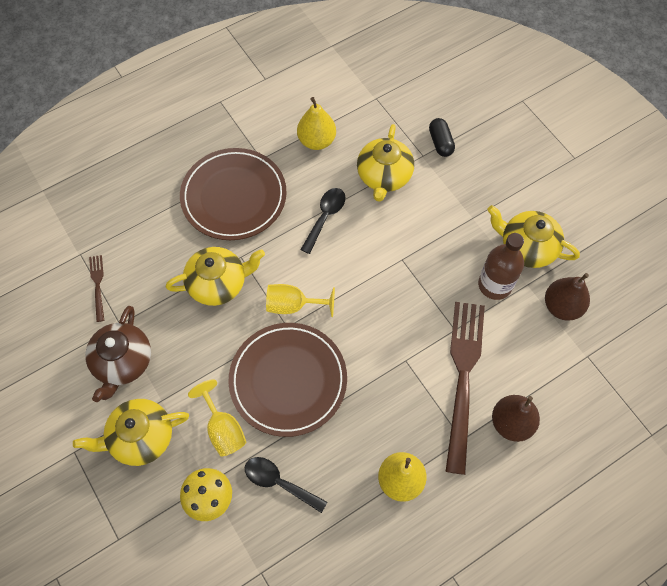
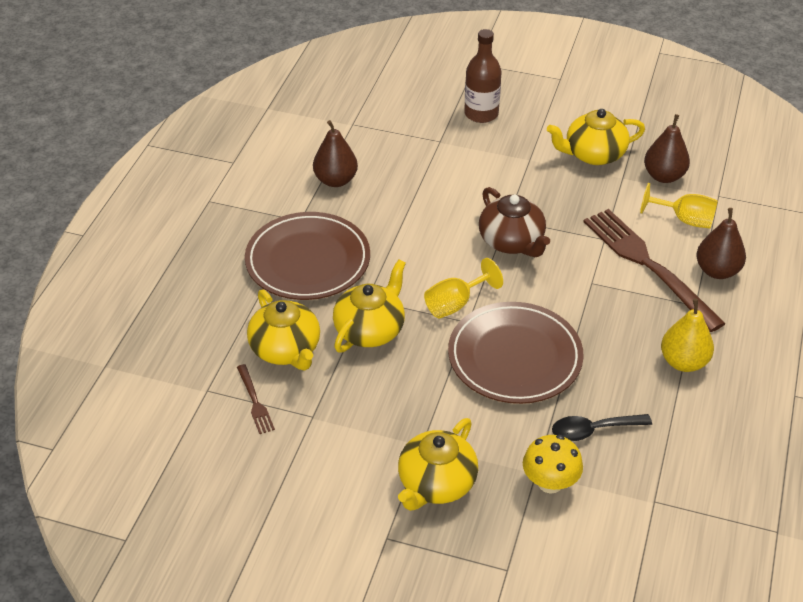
camera: 40 degrees left, 20 degrees down
(98, 285) = (255, 402): brown fork -> brown fork turned 150 degrees counterclockwise
(123, 362) = (351, 442): brown teapot -> brown teapot (512, 242)
(223, 429) = (501, 427): yellow goblet -> yellow goblet (685, 220)
(316, 141) = (335, 180): yellow pear -> brown pear
(325, 217) = (408, 228): black spoon -> none
(384, 176) = (424, 172): yellow teapot -> yellow teapot (286, 350)
(440, 142) = (444, 125): black capsule -> none
(495, 285) = (599, 192): brown bottle -> brown bottle (481, 114)

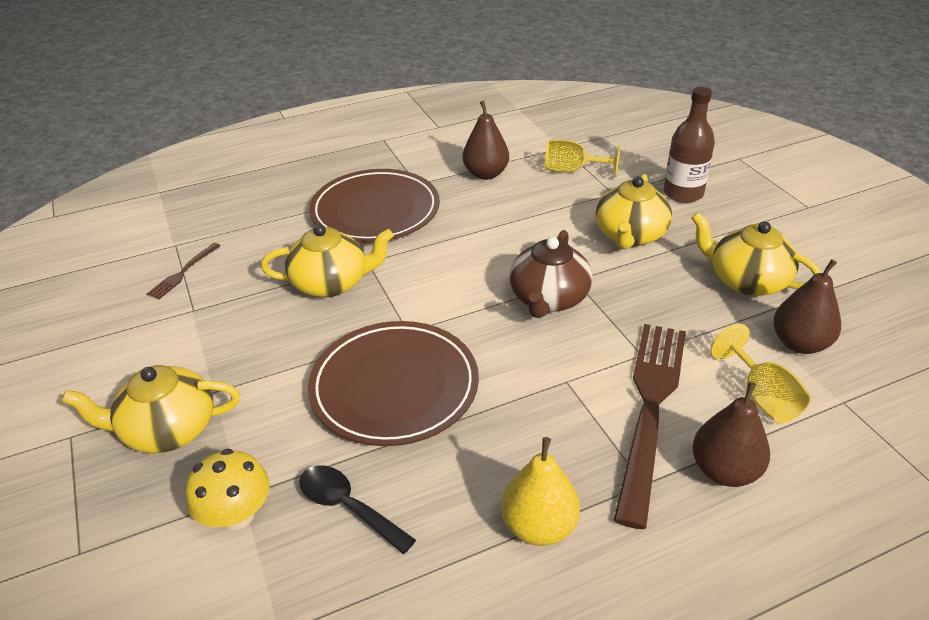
camera: 50 degrees right, 5 degrees down
(286, 350) = (259, 255): yellow teapot -> yellow teapot (630, 235)
(455, 304) = (421, 311): yellow goblet -> yellow goblet (572, 171)

